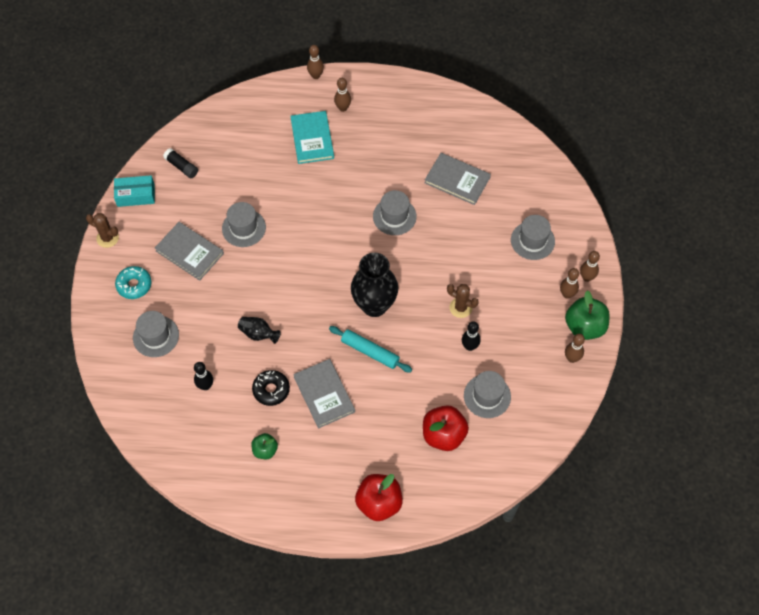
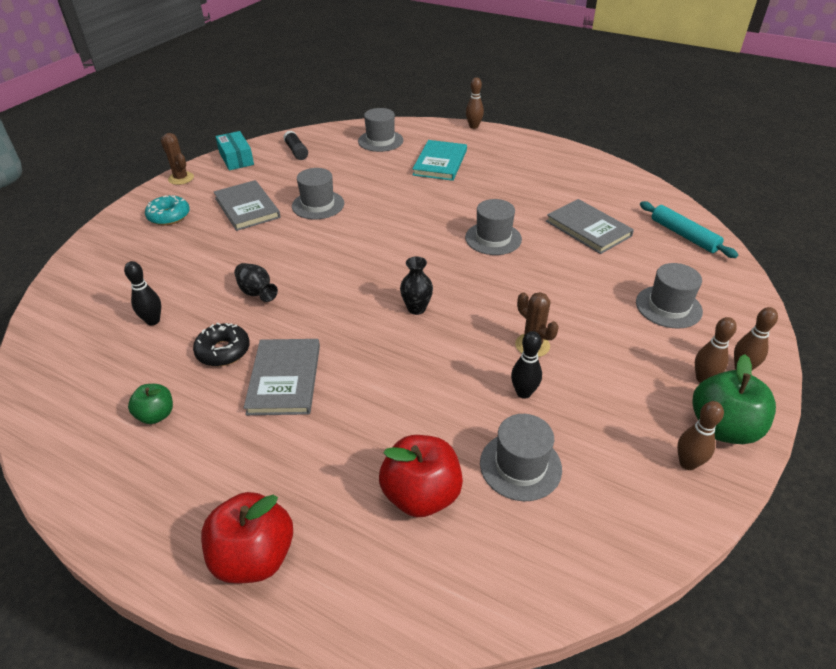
camera: 25 degrees right, 20 degrees down
(136, 195) = (236, 158): turquoise box -> turquoise box turned 45 degrees clockwise
(156, 336) = (147, 261): grey hat -> grey hat (380, 141)
(343, 108) = (487, 150): brown bowling pin -> none
(370, 351) = (379, 353): turquoise rolling pin -> turquoise rolling pin (684, 235)
(374, 305) = (416, 308): black vase -> black vase, size x0.49

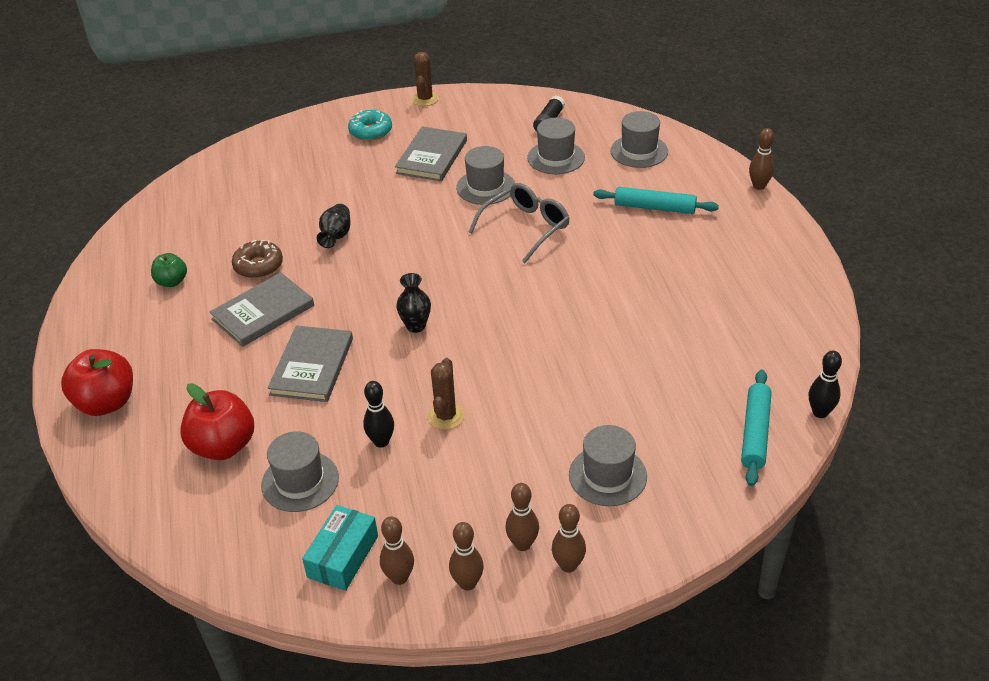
camera: 50 degrees right, 0 degrees up
(153, 321) = (252, 214): black bowling pin -> black bowling pin (820, 412)
(223, 351) = (258, 266): black donut -> brown donut
(236, 158) = (491, 102): turquoise box -> turquoise box (343, 556)
(385, 212) = (525, 228): none -> grey glasses
(440, 163) = (654, 207): turquoise book -> turquoise rolling pin
(493, 238) = (572, 311): grey hat -> grey hat (556, 158)
(588, 228) = (672, 361): grey book -> grey book (312, 366)
(722, 428) = (467, 583): green apple -> brown bowling pin

